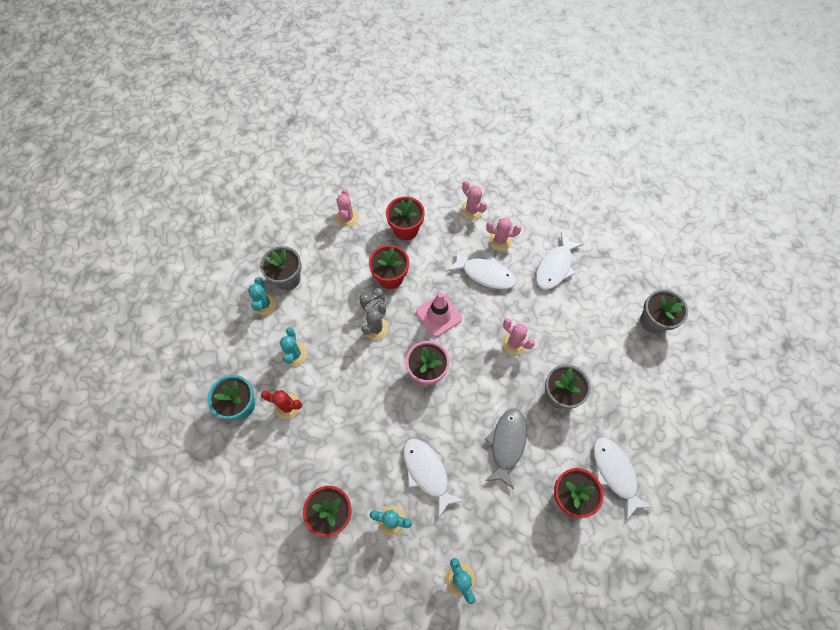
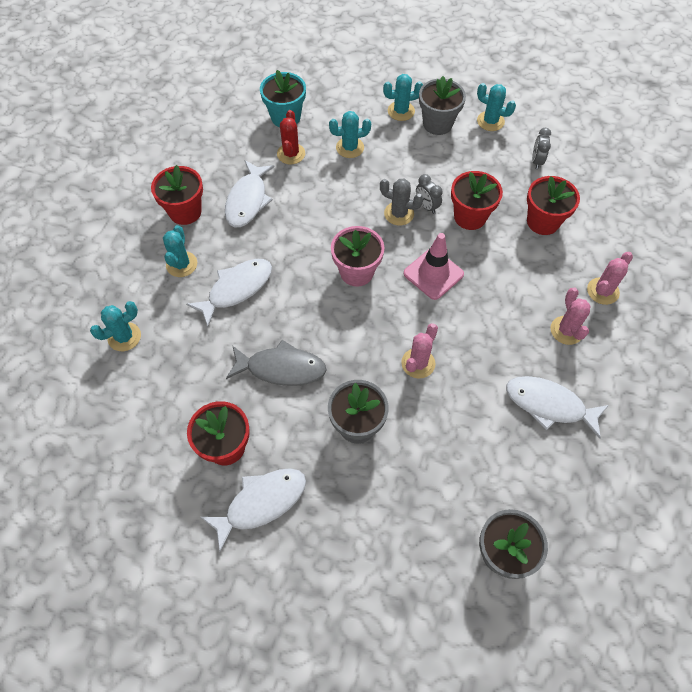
camera: 80 degrees right, 5 degrees down
(296, 239) = (490, 121): none -> turquoise cactus
(347, 217) = (536, 161): pink cactus -> grey clock
(485, 274) = (508, 318): white fish -> white fish (248, 200)

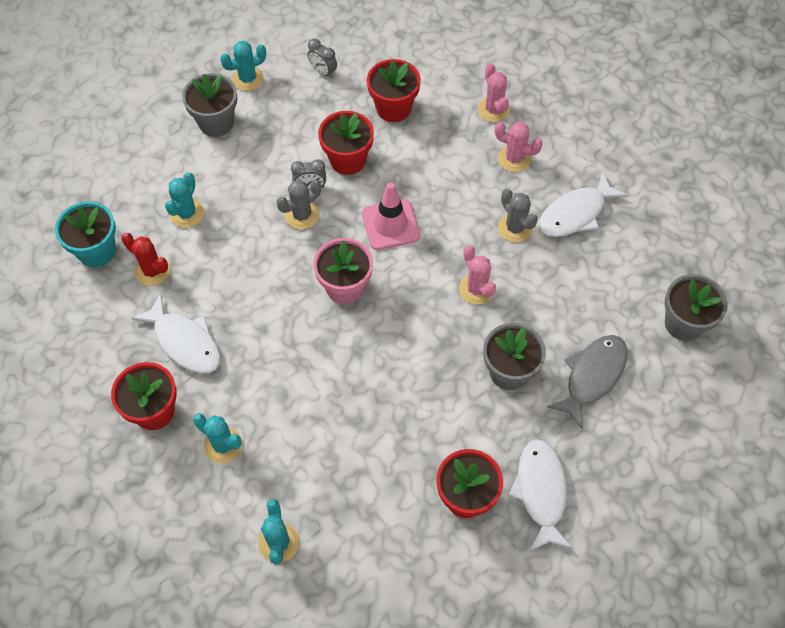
camera: 60 degrees left, 0 degrees up
(237, 289) = (292, 405): white fish -> none
(281, 368) = (411, 407): grey fish -> grey fish (592, 376)
(401, 111) = (174, 144): turquoise cactus -> none
(498, 364) = (515, 228): none -> grey cactus

